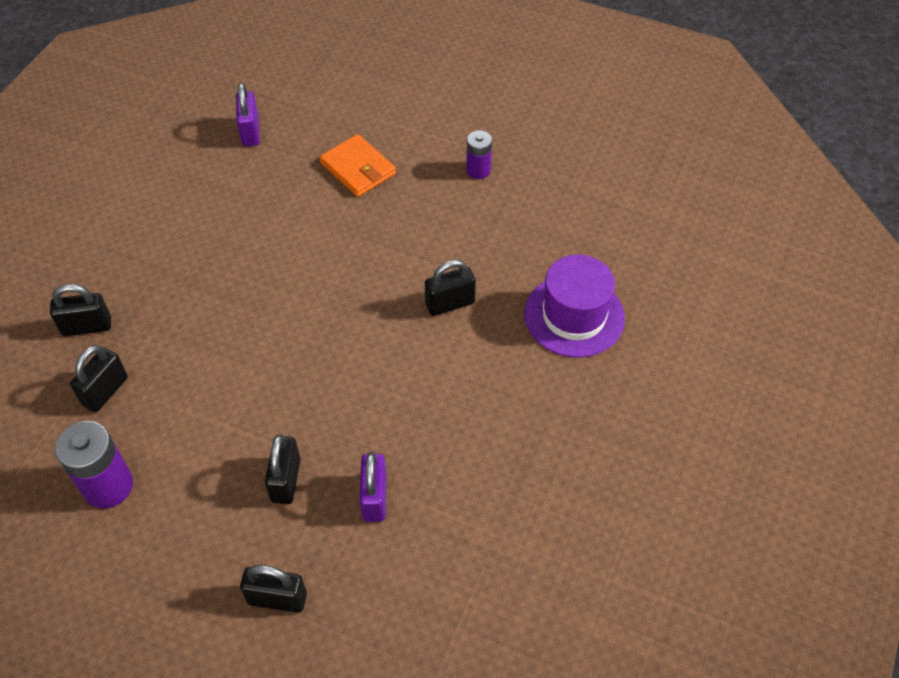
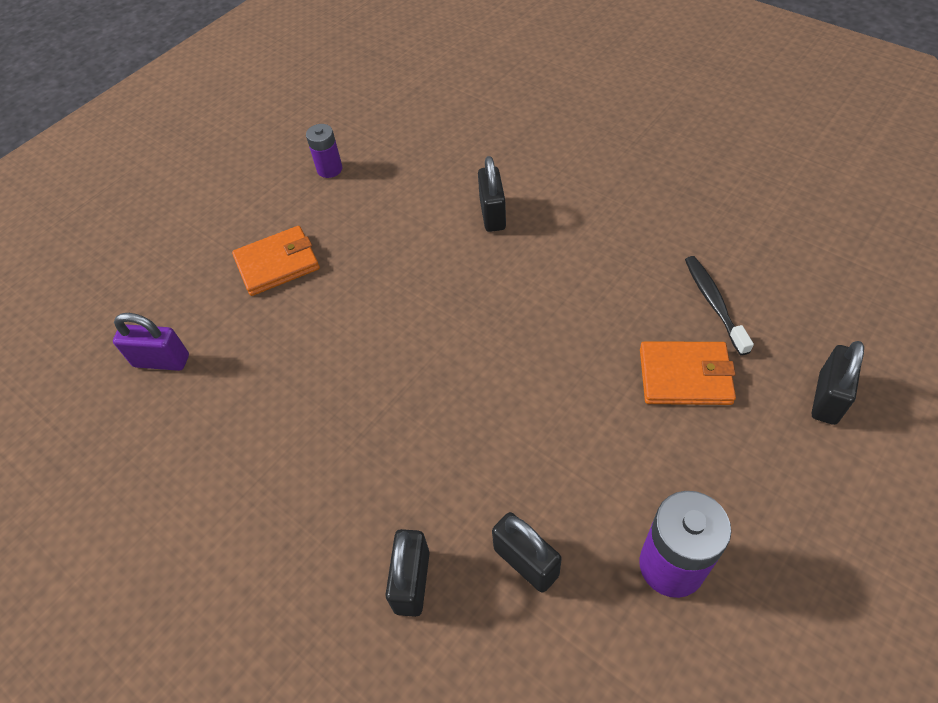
camera: 70 degrees left, 0 degrees up
(286, 480) = (685, 376): black padlock -> orange wallet
(374, 498) = (713, 303): purple padlock -> black toothbrush
(574, 316) = (533, 133): purple hat -> none

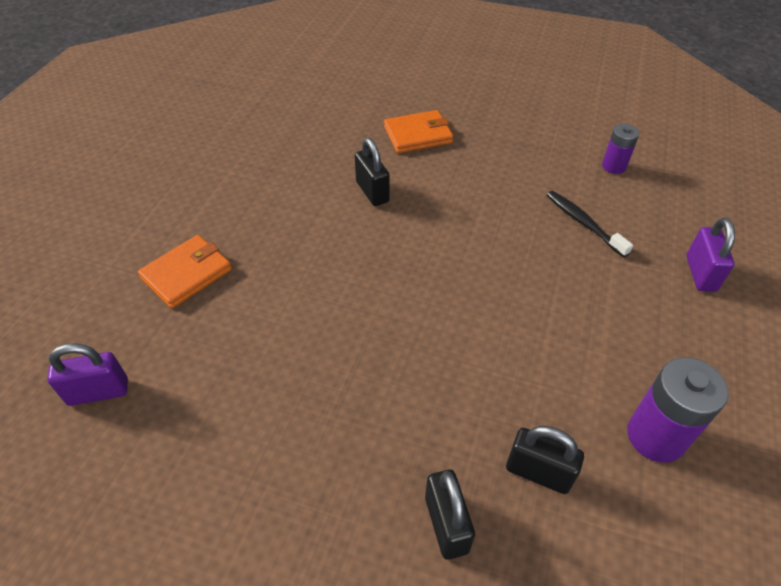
camera: 25 degrees left, 5 degrees down
(329, 169) = (204, 182): purple battery -> purple battery (613, 166)
(685, 376) = (590, 283): orange wallet -> orange wallet (418, 135)
(827, 398) = (700, 273): black padlock -> purple padlock

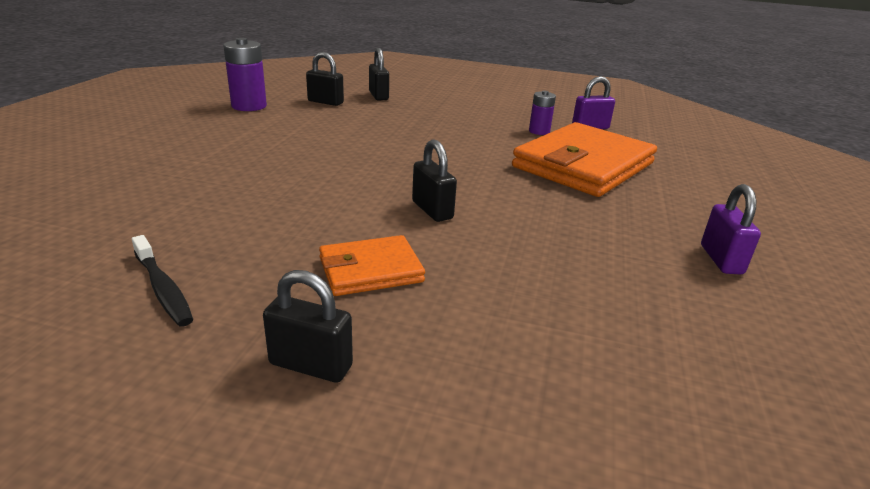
camera: 175 degrees right, 20 degrees down
(186, 274) = (583, 165): orange wallet -> orange wallet, size x1.97
(440, 86) = (311, 365): none -> black padlock
(583, 223) = (203, 182): black toothbrush -> black toothbrush (163, 288)
(613, 166) = (105, 227): purple battery -> purple battery (539, 131)
(700, 273) = (126, 152): purple padlock -> purple padlock (721, 259)

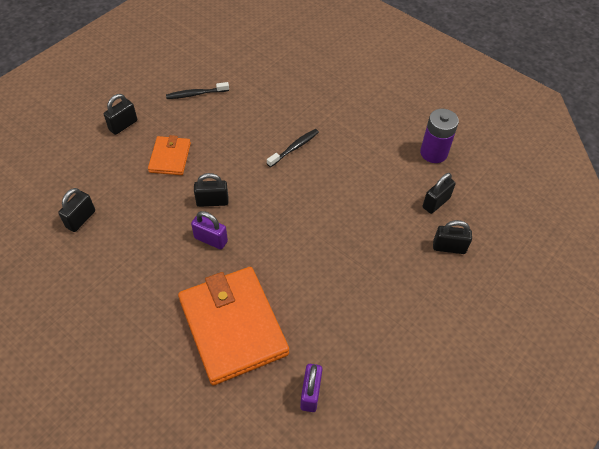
camera: 115 degrees right, 25 degrees up
(281, 173) = (294, 148): none -> black toothbrush
(539, 131) = (315, 338): purple battery -> none
(597, 325) = (81, 219): none -> black padlock
(721, 259) = (82, 314): purple padlock -> purple padlock (211, 239)

